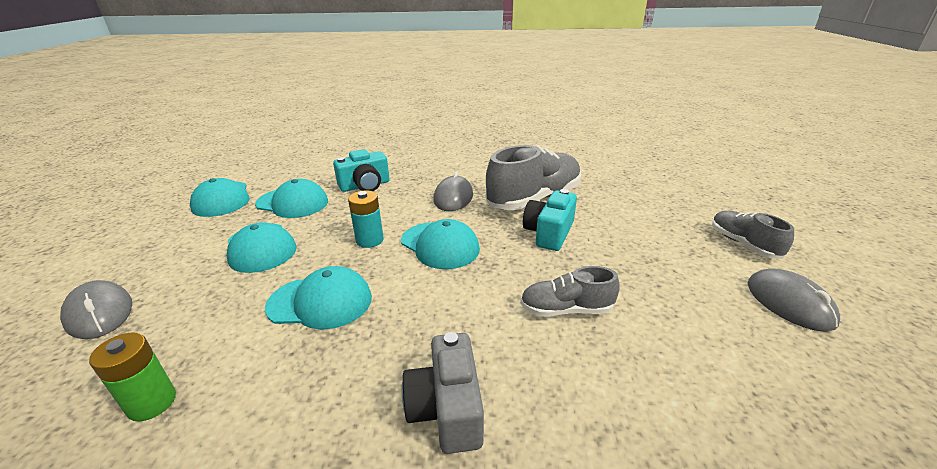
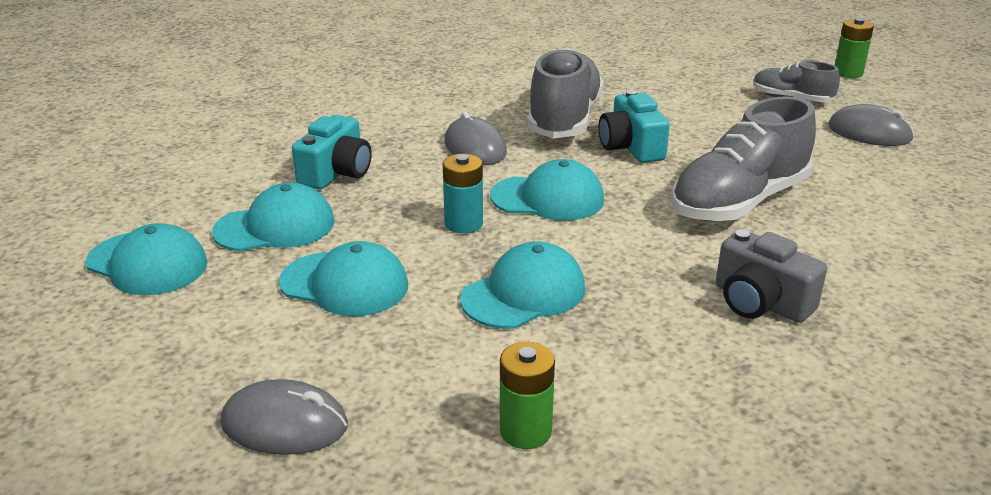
camera: 40 degrees left, 0 degrees up
(566, 310) = (739, 202): grey shoe -> grey shoe, size x1.83
(839, 241) = (848, 73): none -> green battery

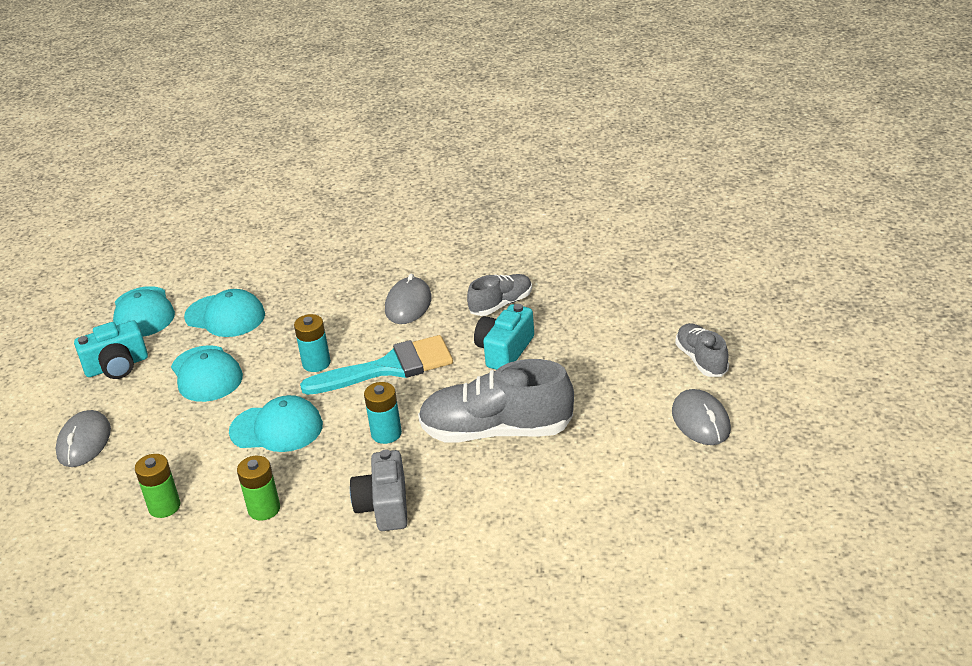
camera: 45 degrees right, 5 degrees up
(285, 424) = (84, 442): grey mouse -> grey mouse turned 45 degrees clockwise
(336, 173) = (305, 289): turquoise camera -> turquoise camera (117, 366)
(548, 198) = (388, 368): turquoise cap -> turquoise brush
(564, 119) = (501, 304): grey shoe -> grey shoe, size x0.55
(646, 247) = (386, 433): none -> turquoise battery
(848, 73) = (803, 354): green battery -> green battery (264, 509)

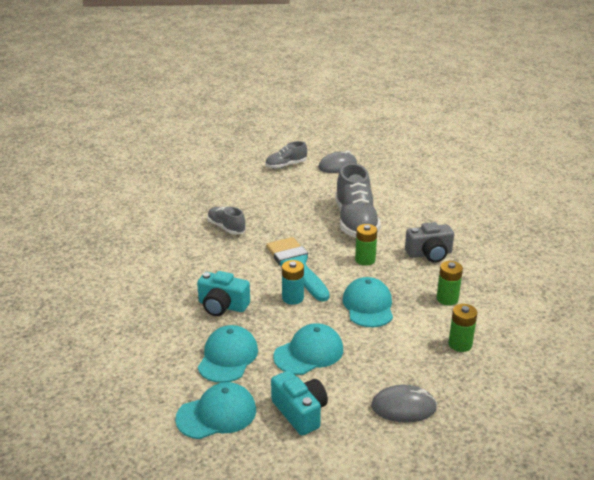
camera: 100 degrees left, 5 degrees down
(386, 433) = (365, 260): turquoise battery -> green battery
(408, 304) = (221, 265): grey mouse -> none
(504, 350) = (277, 224): turquoise camera -> turquoise camera (222, 306)

